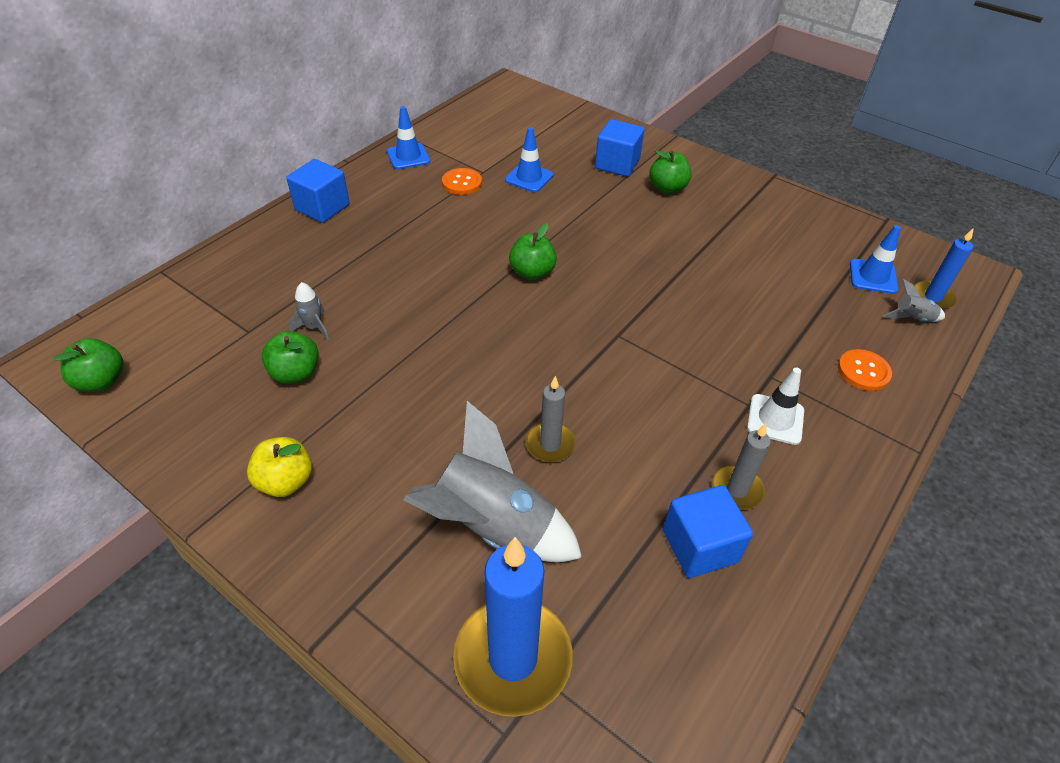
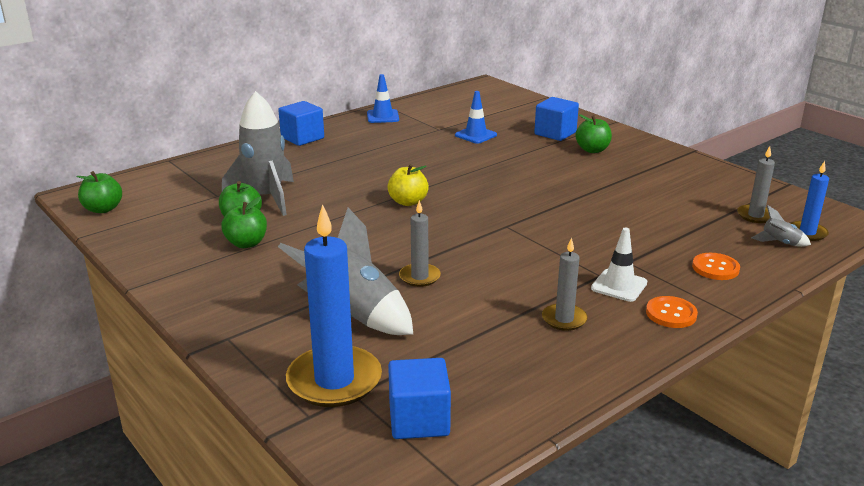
camera: 15 degrees right, 20 degrees down
(285, 481) = (209, 272): yellow apple -> yellow apple (408, 202)
(314, 327) = (266, 198): grey rocket -> grey rocket, size x2.35
(462, 183) = (419, 134): orange button -> orange button (671, 314)
(532, 272) = (452, 186): green apple -> green apple (246, 243)
(700, 546) = (515, 345): blue cube -> blue cube (419, 420)
(873, 277) = (755, 216): blue traffic cone -> grey candle

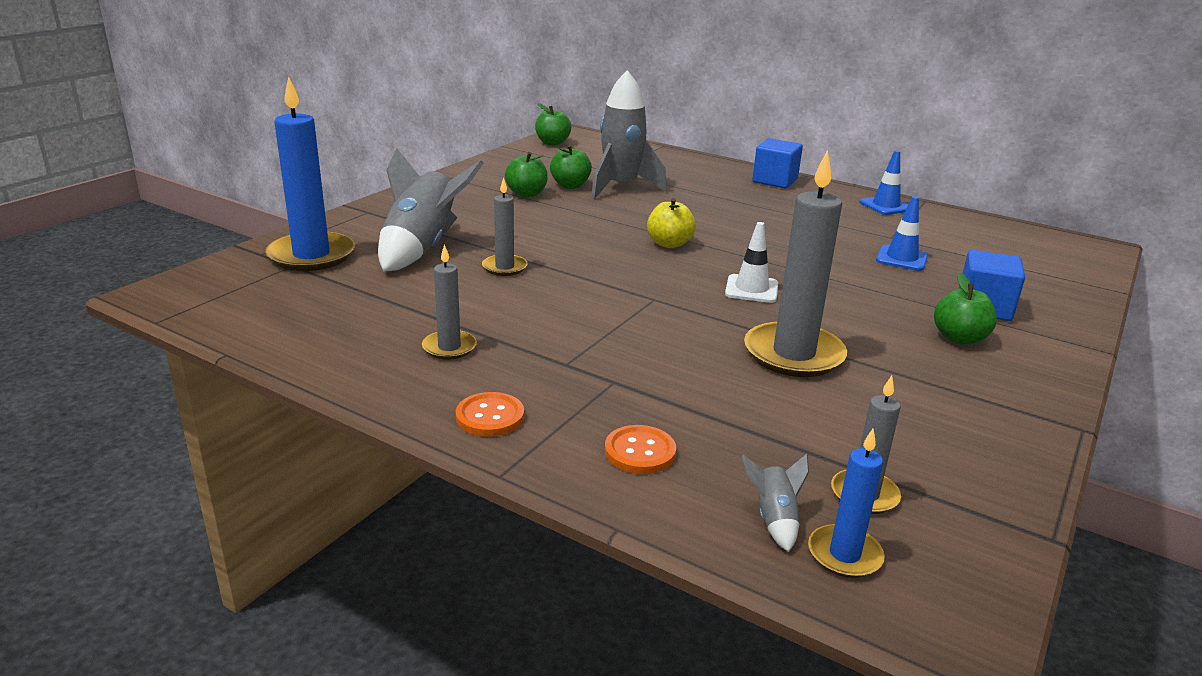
camera: 70 degrees right, 0 degrees up
(419, 420) = (254, 294): blue cube -> none
(602, 198) = (793, 354): none -> grey candle
(619, 285) = (545, 377): white traffic cone -> white traffic cone (751, 289)

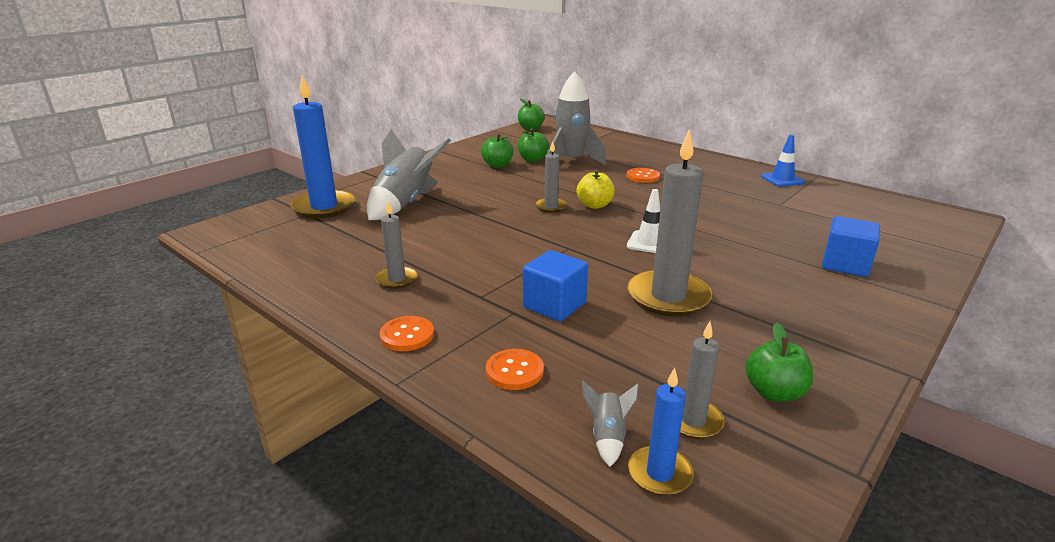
camera: 10 degrees right, 0 degrees up
(504, 267) = (461, 220): grey candle -> grey candle (551, 207)
(717, 205) = (643, 176): none -> orange button
(775, 181) = (695, 158): blue cube -> blue cube (554, 305)
(901, 258) = (784, 222): blue traffic cone -> none
(959, 338) = (816, 290): green apple -> green apple (774, 392)

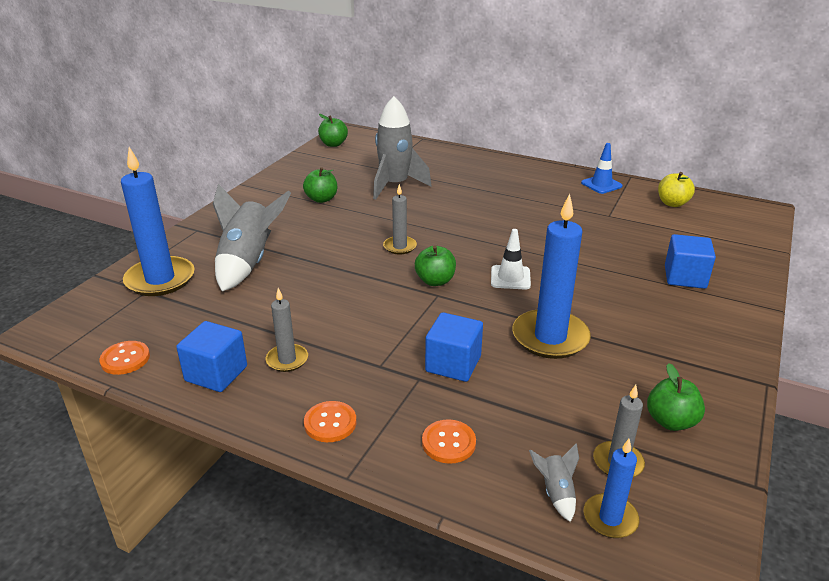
camera: 15 degrees left, 5 degrees up
(327, 281) = (216, 374): none -> blue cube
(533, 160) = (354, 187): green apple -> green apple (435, 281)
(594, 205) = (441, 239): yellow apple -> yellow apple (672, 203)
(643, 176) = (473, 197): orange button -> orange button (125, 359)
(668, 297) = (550, 337): grey candle -> blue candle

